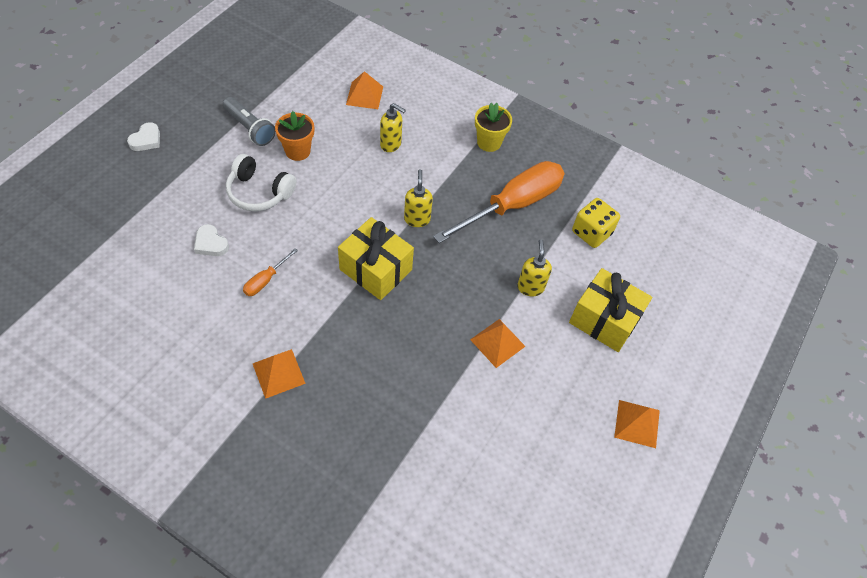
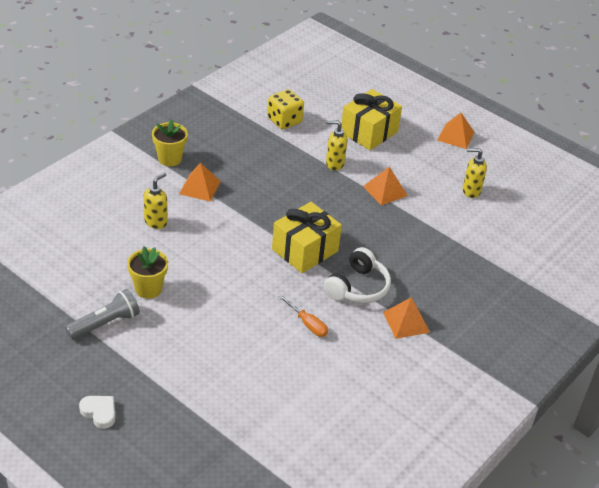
camera: 80 degrees left, 15 degrees down
(211, 243) = (258, 361): white heart -> none
(259, 192) = (198, 322): white headphones -> white headphones (358, 287)
(297, 151) = (148, 289): orange flower pot -> yellow flower pot
(364, 95) = (81, 232): orange pyramid -> orange pyramid (199, 187)
(417, 219) = (252, 217): yellow soap dispenser -> yellow soap dispenser (471, 191)
(512, 205) = (247, 158): orange screwdriver -> none

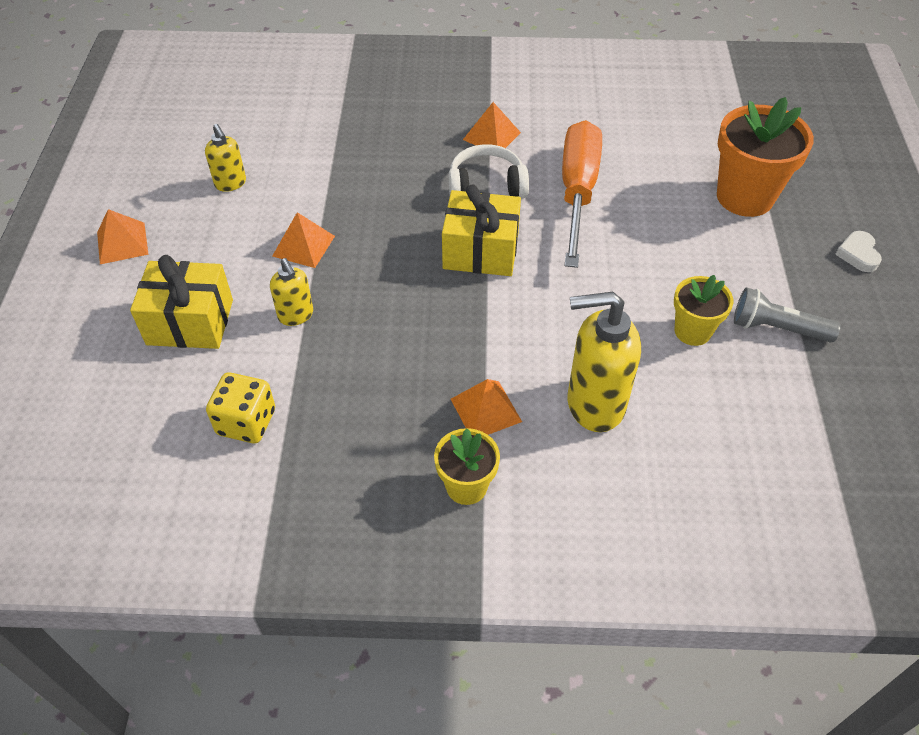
camera: 125 degrees left, 10 degrees up
(156, 222) = (594, 404): yellow soap dispenser -> yellow soap dispenser, size x1.84
(209, 402) = (745, 197): none -> orange flower pot
(307, 324) = (577, 191): orange screwdriver -> orange screwdriver, size x2.41

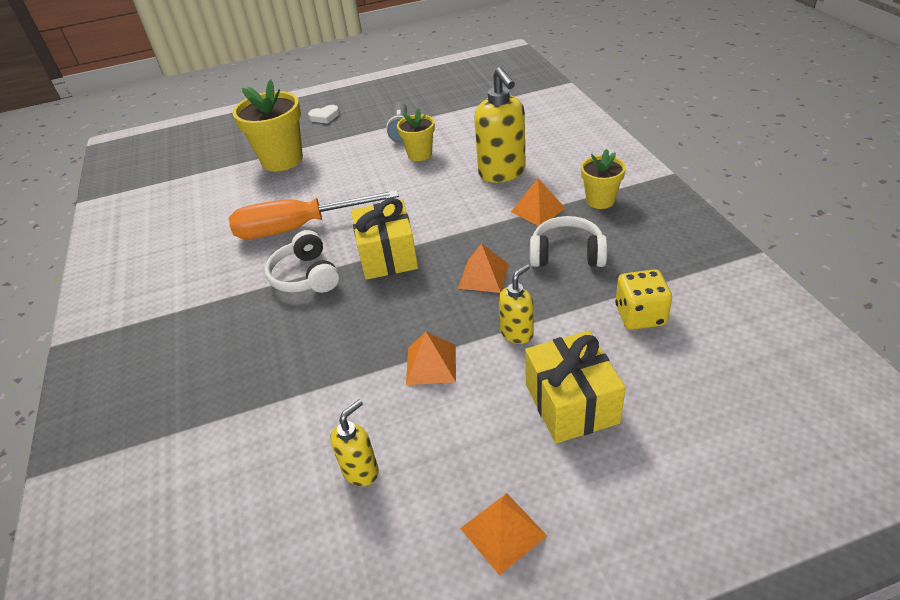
camera: 105 degrees left, 10 degrees down
(382, 403) = (567, 254): none -> white headphones
(491, 136) = (232, 294): orange pyramid -> orange pyramid (483, 276)
(745, 197) = (282, 160): orange flower pot -> yellow flower pot

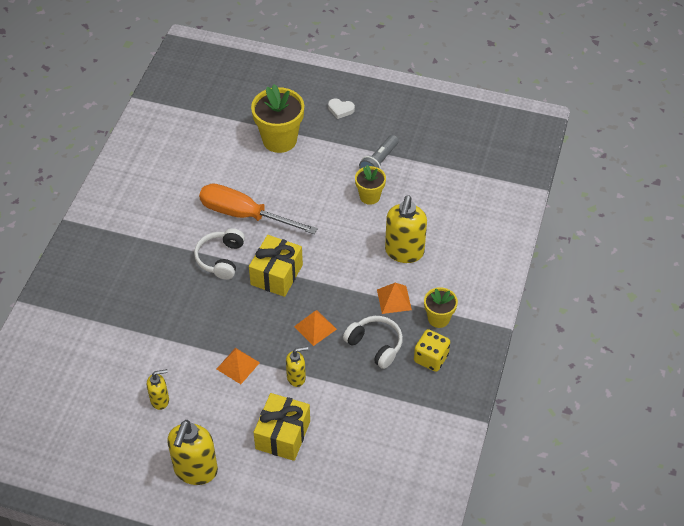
camera: 30 degrees right, 10 degrees up
(503, 532) = (195, 471): orange pyramid -> yellow soap dispenser
(640, 315) = (369, 412): yellow dice -> yellow dice (431, 358)

